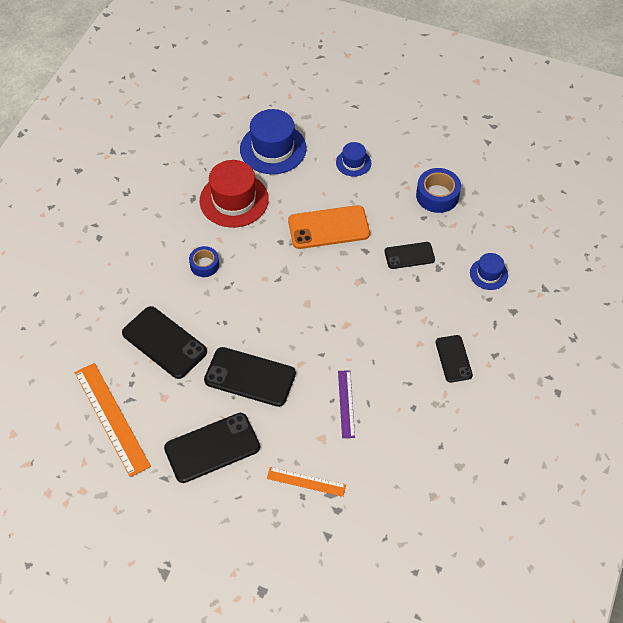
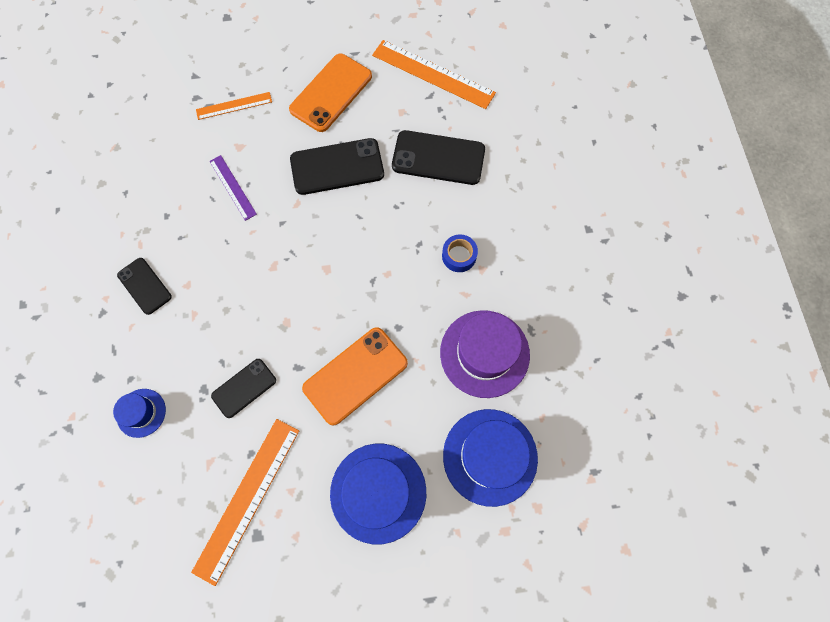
camera: 150 degrees right, 15 degrees up
(212, 447) = (331, 93): black phone -> orange phone
(234, 200) = (484, 353): red hat -> purple hat
(353, 163) = (378, 492): blue hat -> blue hat, size x1.90
(437, 195) = (247, 499): blue tape -> orange ruler

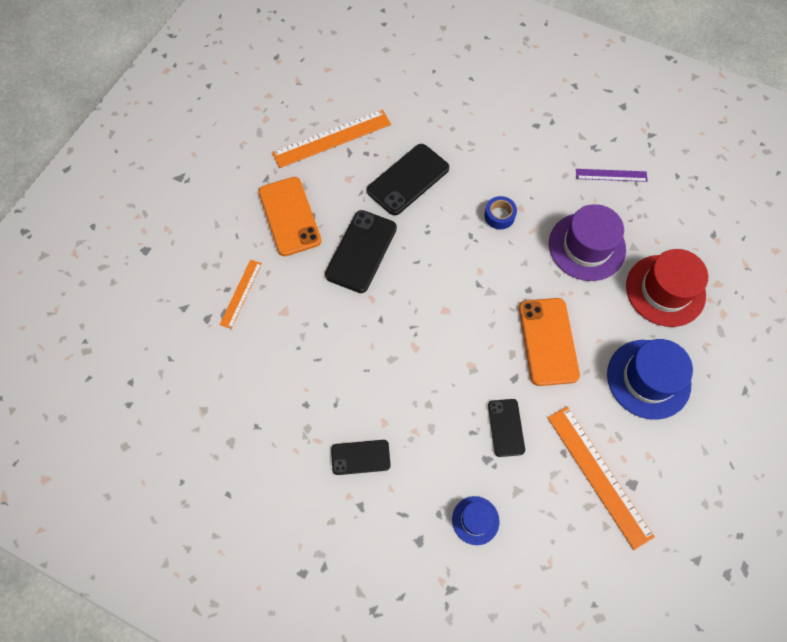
camera: 55 degrees left, 5 degrees down
(232, 187) = (319, 338): purple ruler -> purple ruler (611, 175)
(490, 456) = (665, 290): blue hat -> red hat

